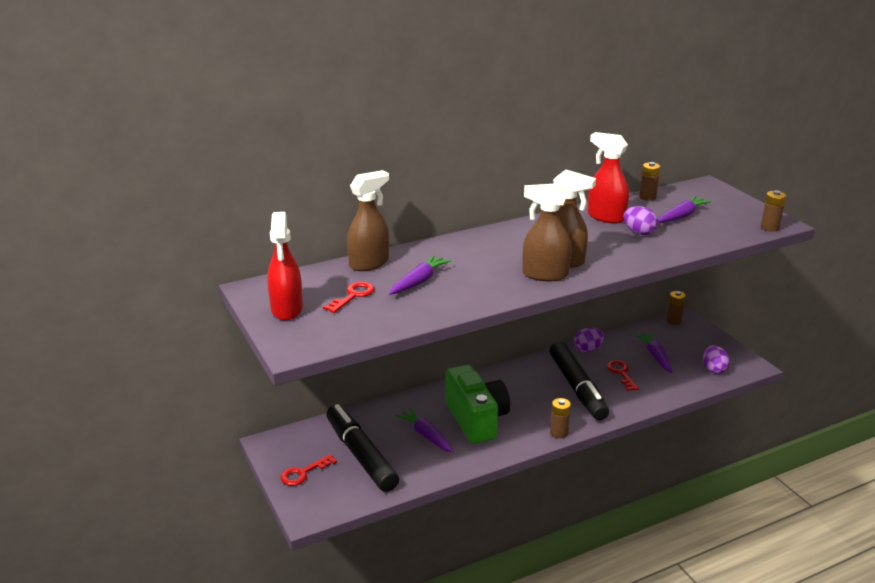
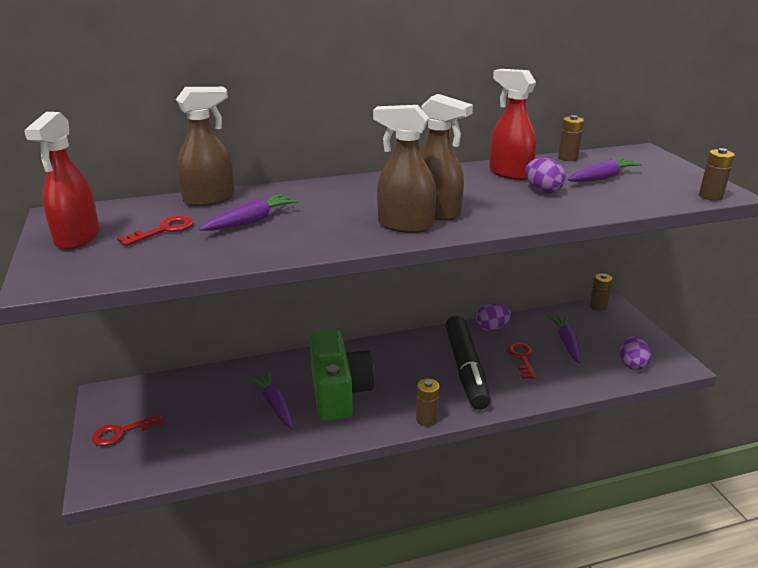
camera: 10 degrees right, 0 degrees up
(361, 455) = (193, 419): black marker -> none

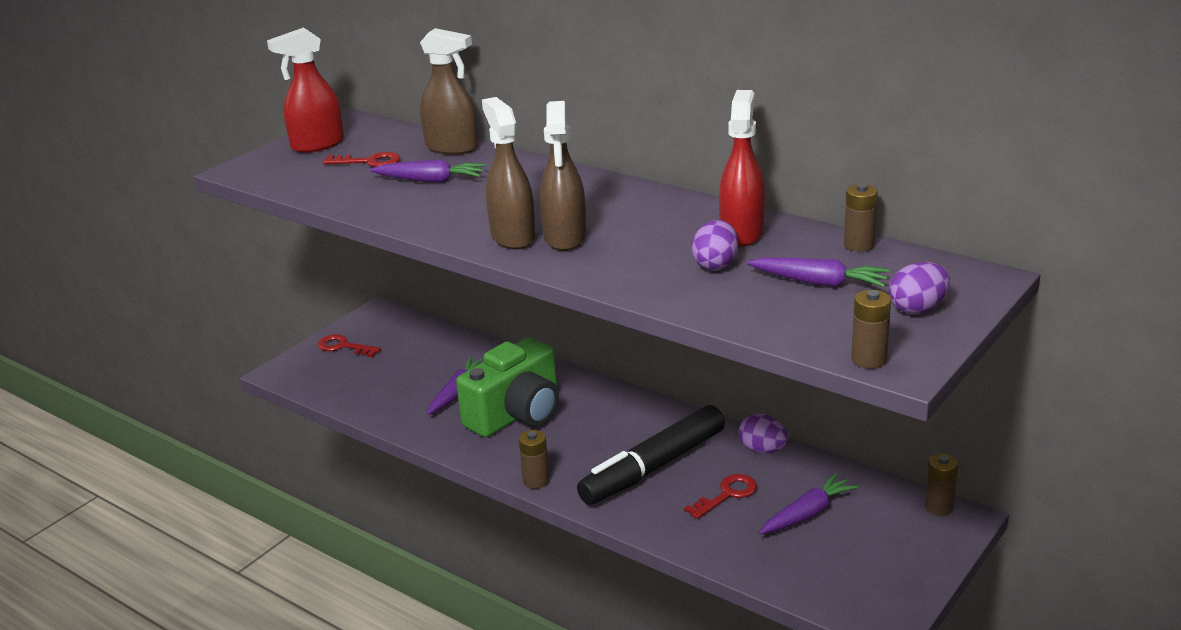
camera: 55 degrees right, 0 degrees up
(632, 364) = (829, 580): purple egg -> purple egg (917, 309)

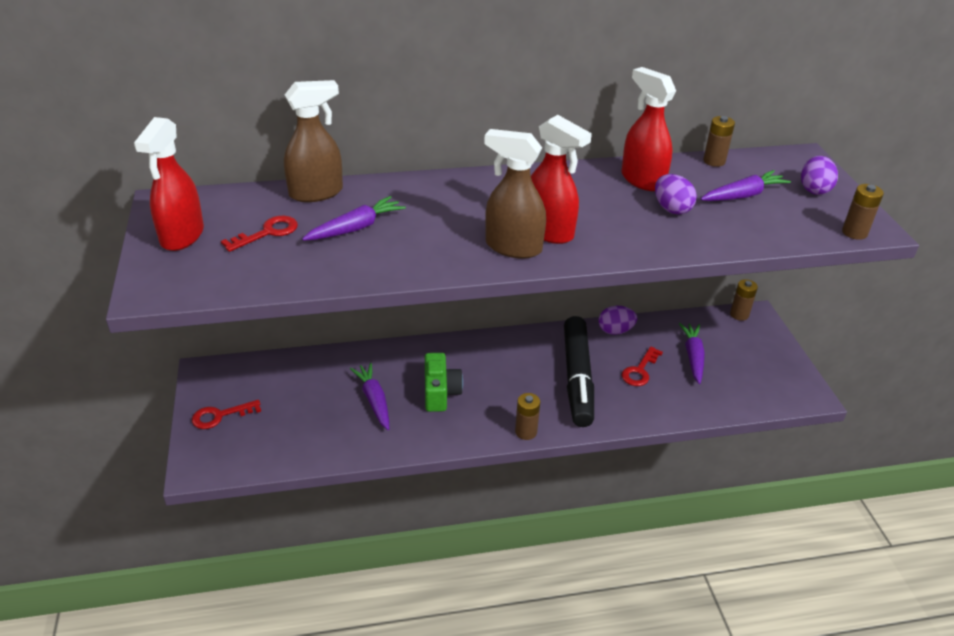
camera: 50 degrees left, 10 degrees up
(517, 414) = (440, 393): green camera -> green camera, size x0.62
(565, 238) = (549, 232): brown spray bottle -> red spray bottle
(727, 494) = (640, 370): red key -> red key turned 150 degrees counterclockwise

